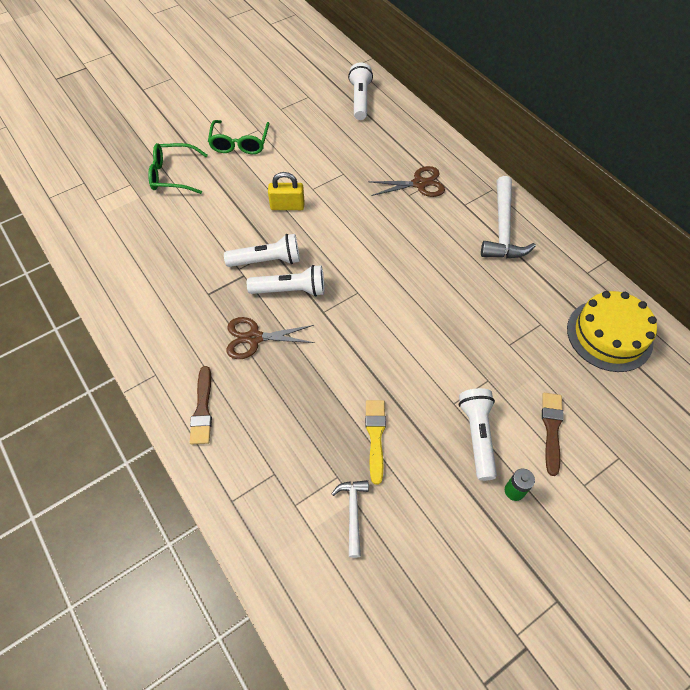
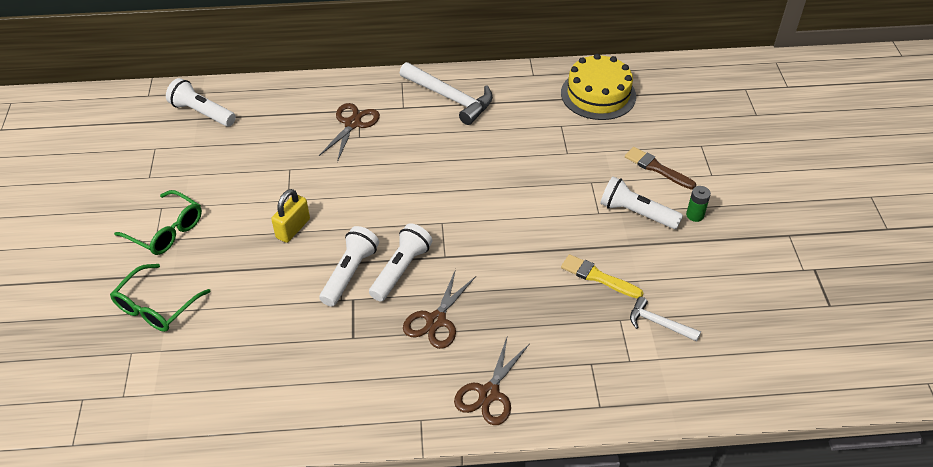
camera: 60 degrees left, 10 degrees down
(202, 409) = (489, 393): brown brush -> brown scissors

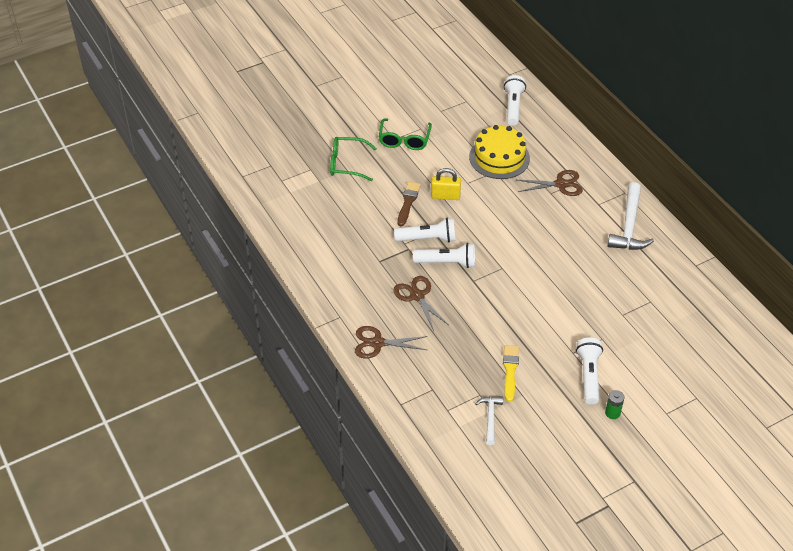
camera: 65 degrees right, 0 degrees up
(436, 320) = (417, 296): brown scissors -> brown scissors turned 60 degrees clockwise
(598, 94) = (705, 313): yellow cake -> yellow cake (499, 157)
(657, 168) = (647, 375): brown brush -> brown brush (408, 202)

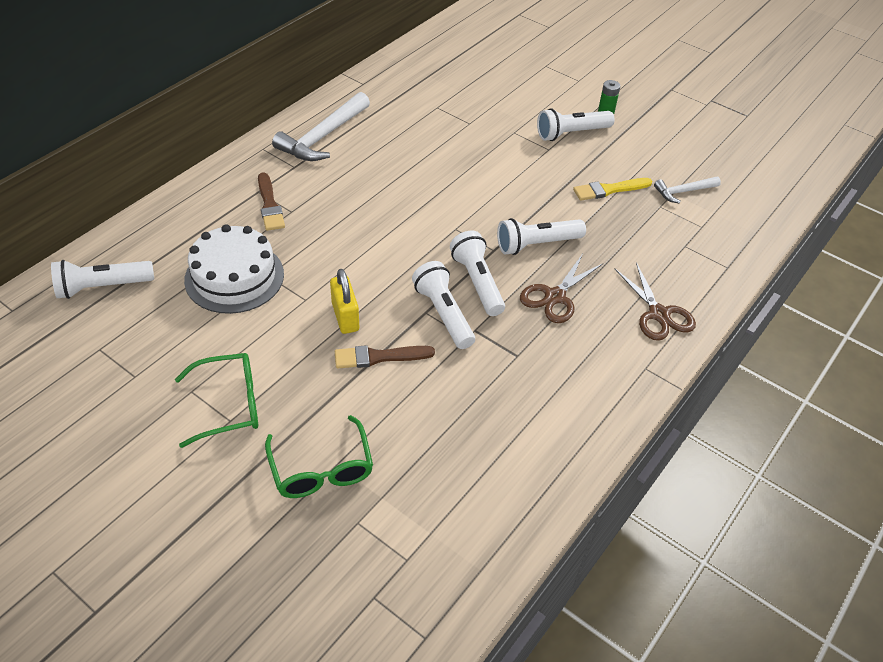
camera: 115 degrees left, 0 degrees up
(469, 305) = (537, 244): none -> white flashlight
(499, 157) = (234, 277): yellow cake -> white cake
(560, 184) = (269, 205): brown scissors -> brown brush
(629, 226) = (323, 137): white hammer -> white hammer turned 135 degrees clockwise

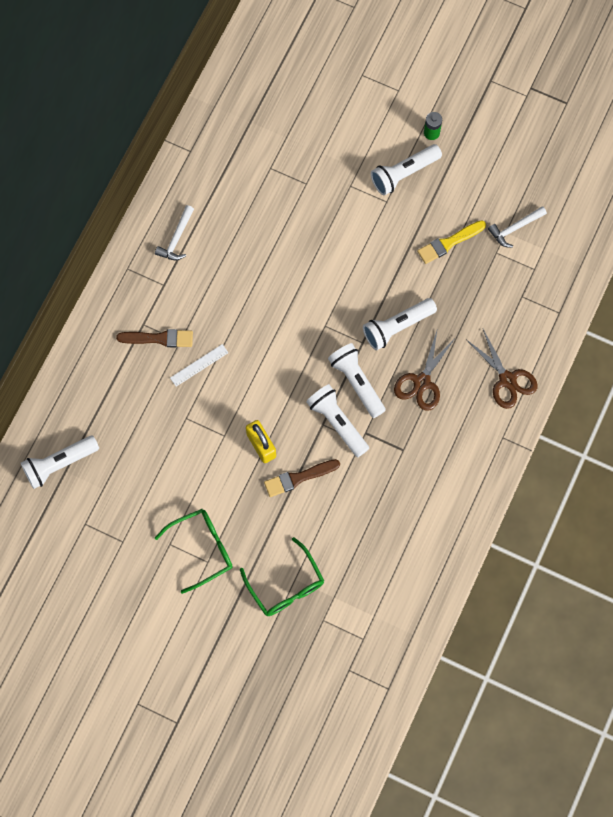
camera: 10 degrees left, 25 degrees up
(234, 277) = (159, 427): white cake -> none
(269, 205) = (159, 338): brown brush -> brown brush turned 60 degrees counterclockwise
(303, 234) = (199, 365): none -> white ruler
(323, 137) = (176, 238): white hammer -> white hammer, size x0.56

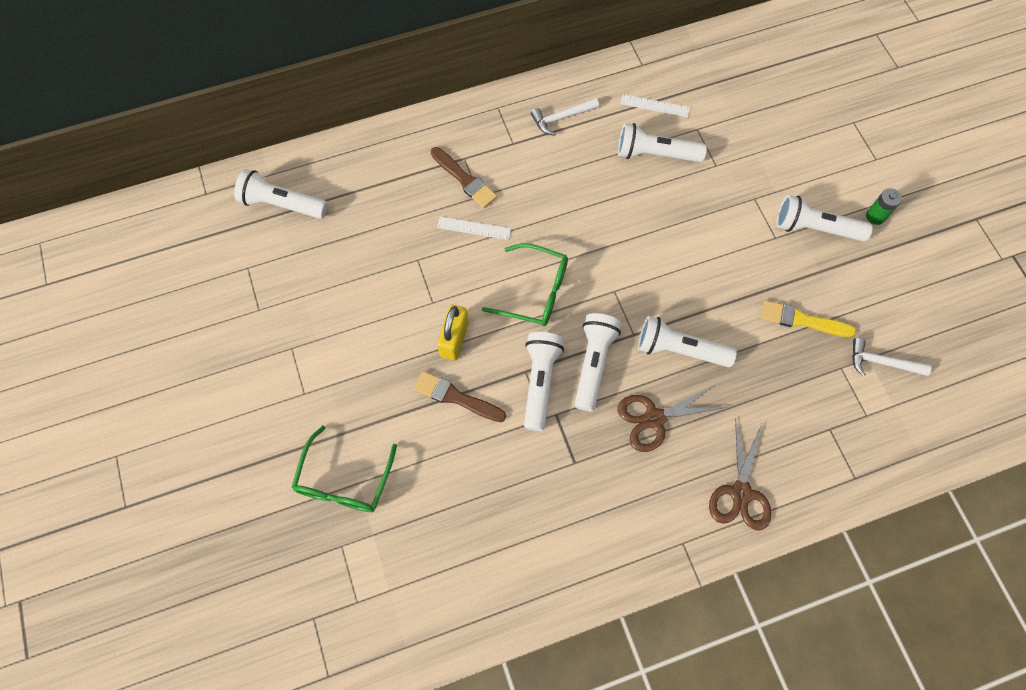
camera: 45 degrees right, 5 degrees down
(202, 549) = (312, 378): green glasses -> green glasses (535, 292)
(227, 175) = (655, 105): none -> white ruler
(261, 210) = (655, 154): none -> white flashlight

